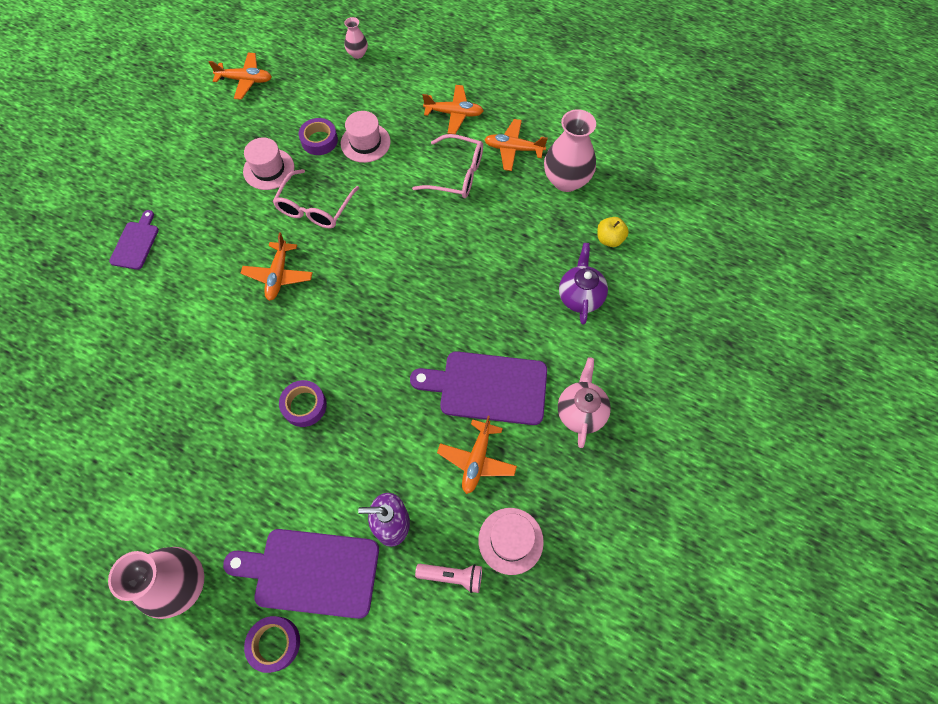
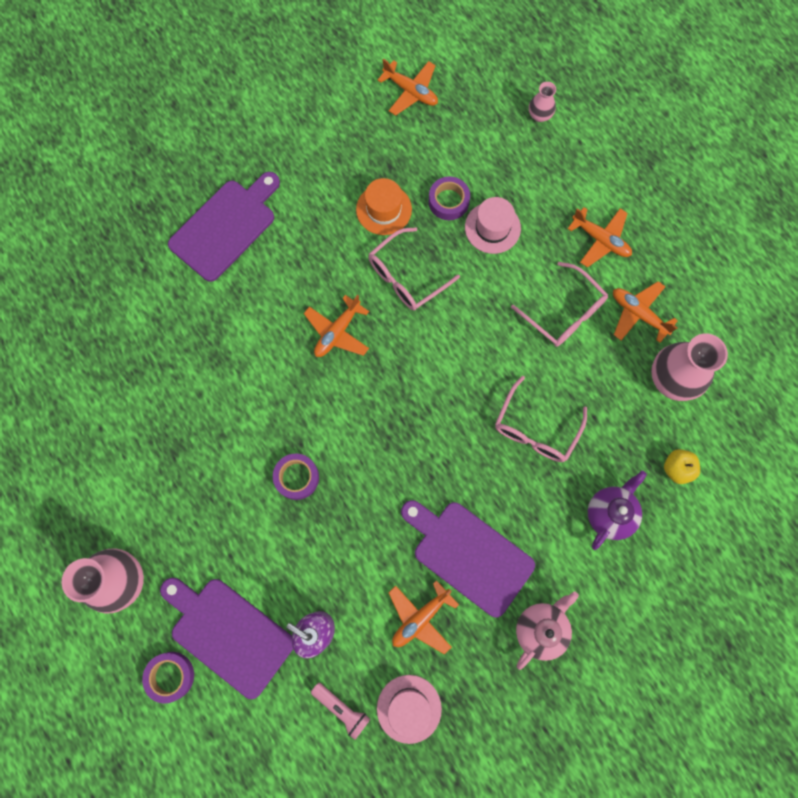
camera: 30 degrees right, 10 degrees up
(136, 243) = (225, 227): purple cutting board -> purple cutting board, size x1.82
(269, 169) = (384, 209): pink hat -> orange hat
(485, 266) = (535, 429): none -> pink glasses

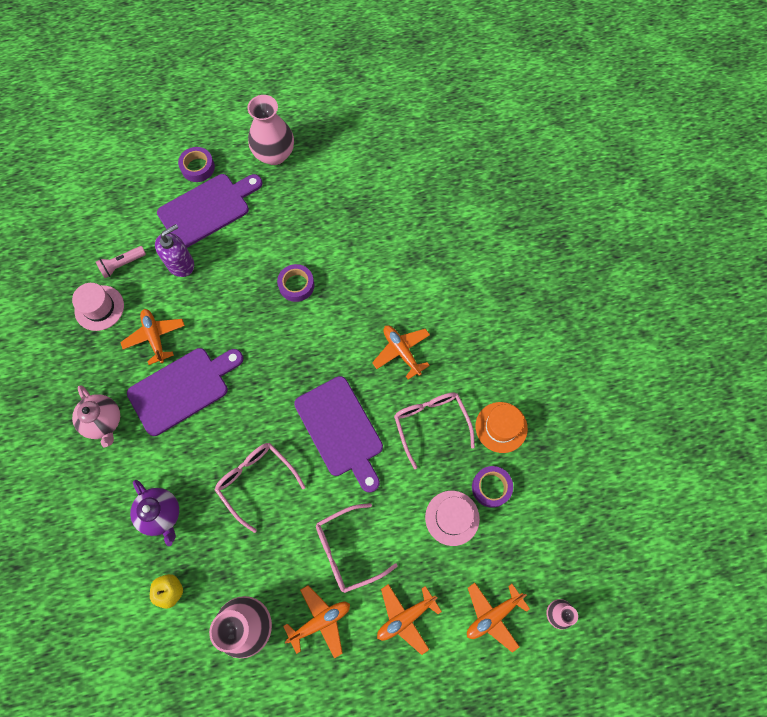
camera: 110 degrees right, 5 degrees down
(225, 227) = (525, 295): purple cutting board -> purple cutting board (341, 430)
(411, 92) = (617, 494): orange plane -> orange plane (493, 615)

